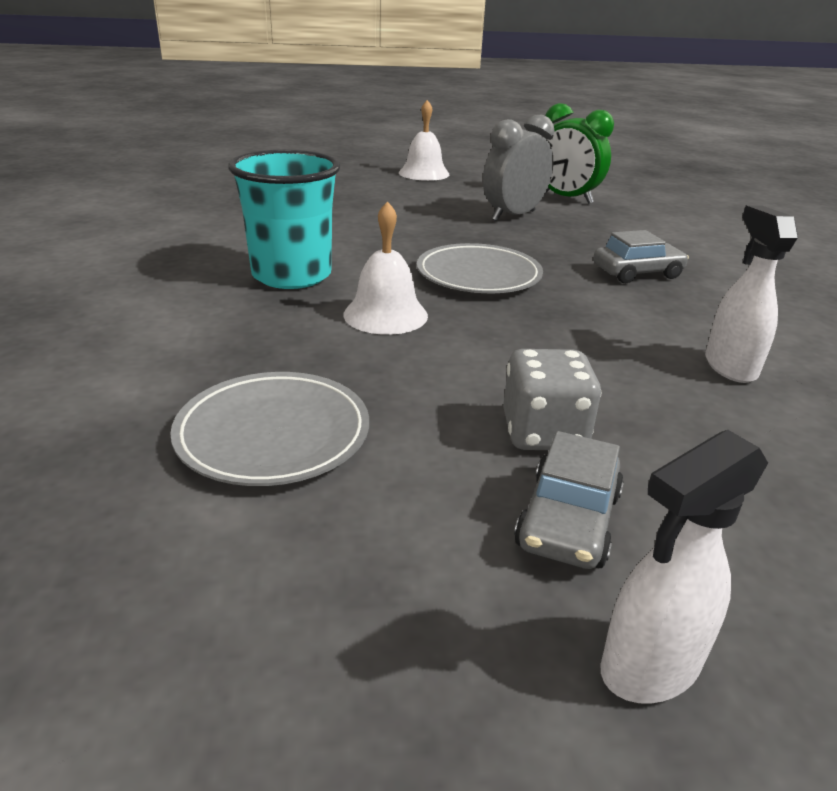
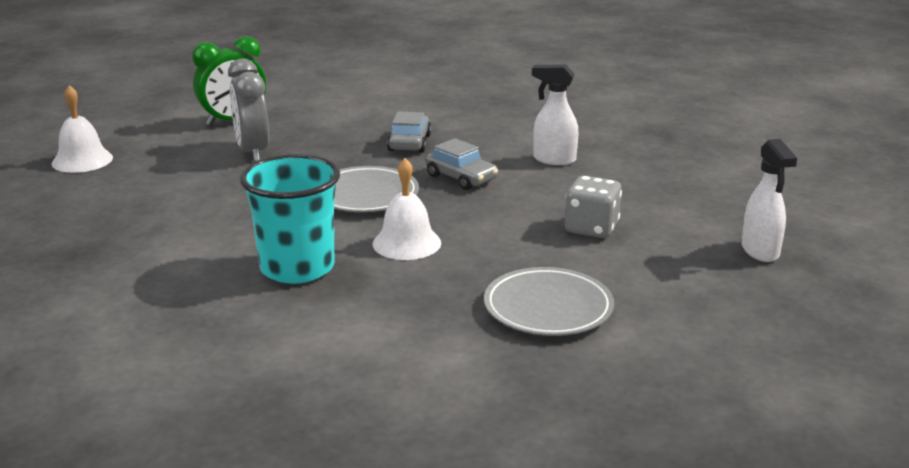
camera: 65 degrees left, 5 degrees down
(568, 520) = (667, 242): grey car -> grey car (461, 178)

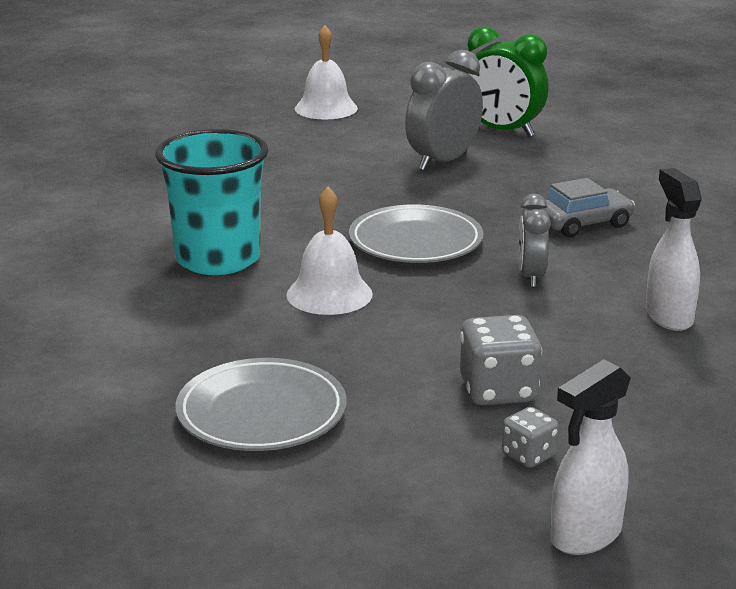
camera: 60 degrees right, 0 degrees up
(461, 178) = (531, 276): grey car -> grey clock
(670, 241) = (528, 455): none -> grey dice

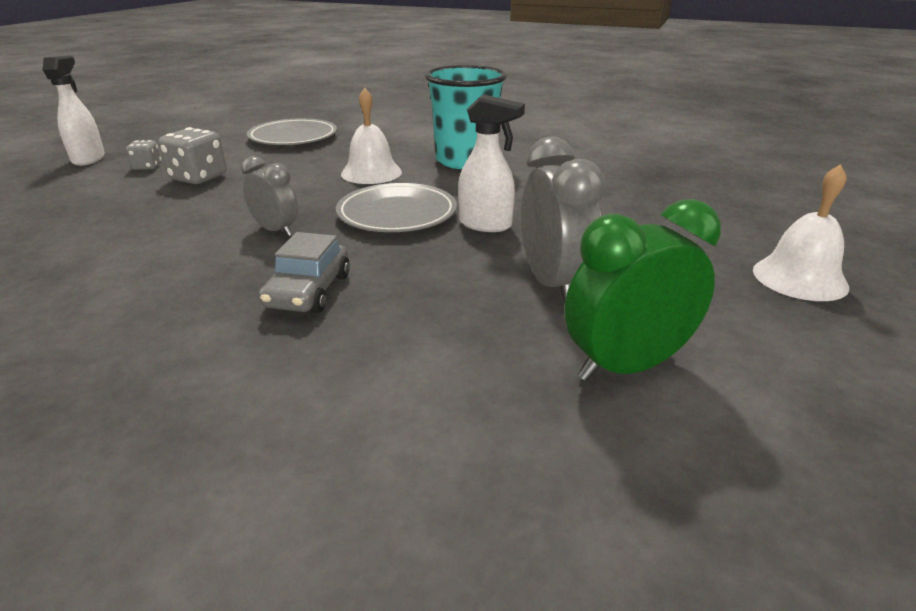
camera: 125 degrees right, 5 degrees up
(668, 316) = (132, 251): white spray bottle -> white spray bottle (486, 225)

